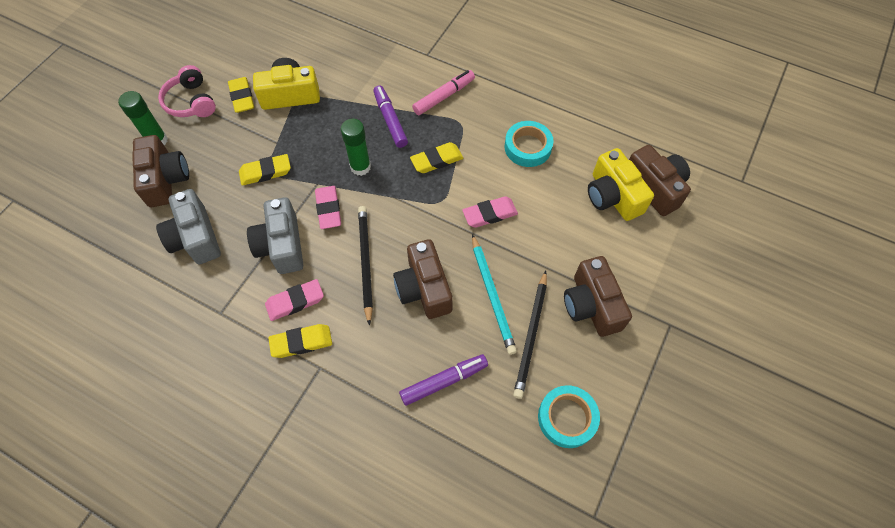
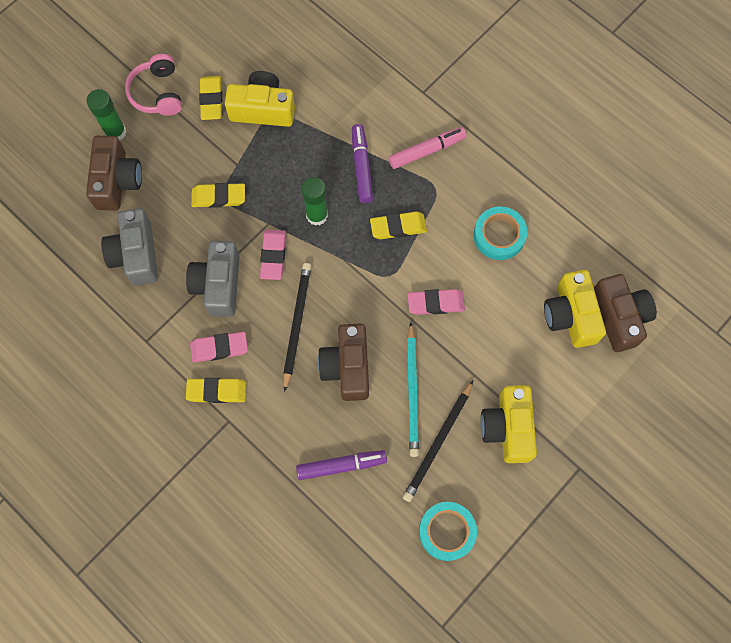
camera: 15 degrees right, 10 degrees up
(591, 305) = (507, 428): brown camera -> yellow camera

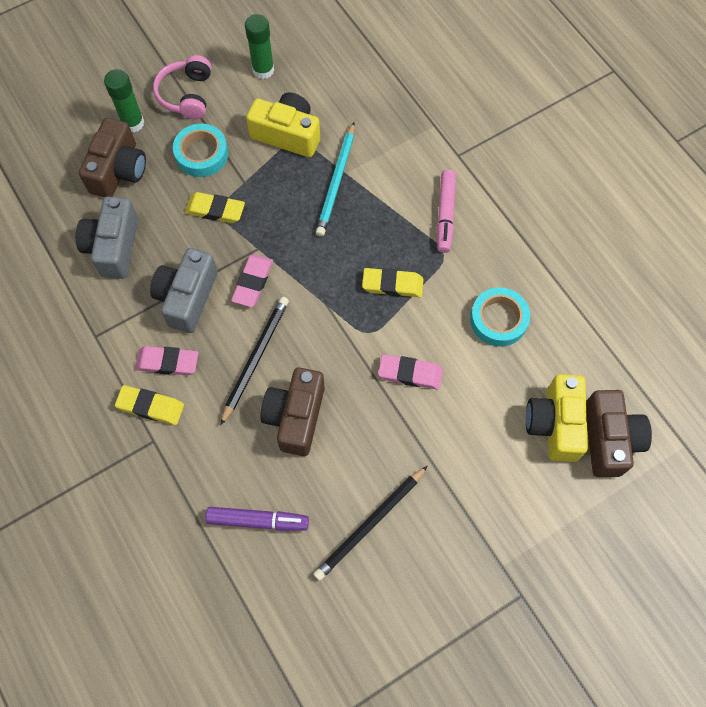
camera: 15 degrees right, 5 degrees down
(211, 100) = (238, 114): yellow eraser -> none
(317, 215) = (310, 252): green glue stick -> green glue stick (263, 70)
(361, 166) = (372, 214): purple marker -> none
(412, 392) = (358, 461): turquoise pencil -> turquoise pencil (336, 182)
(427, 151) = (445, 215): pink marker -> pink marker turned 105 degrees clockwise
(447, 531) = (352, 625): turquoise tape -> turquoise tape (201, 154)
(507, 428) = (451, 528): yellow camera -> none

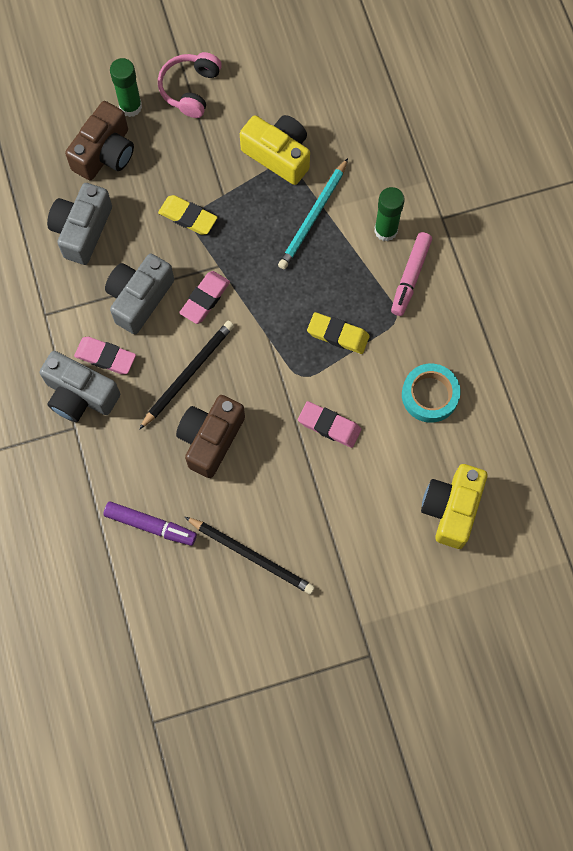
camera: 15 degrees right, 5 degrees up
(150, 406) = (80, 395): yellow eraser -> grey camera
(201, 154) = (189, 155): turquoise tape -> none
(263, 70) = (273, 80): green glue stick -> green glue stick (386, 230)
(370, 524) = (251, 556): black pencil -> black pencil turned 120 degrees counterclockwise
(609, 439) = (498, 536): brown camera -> none

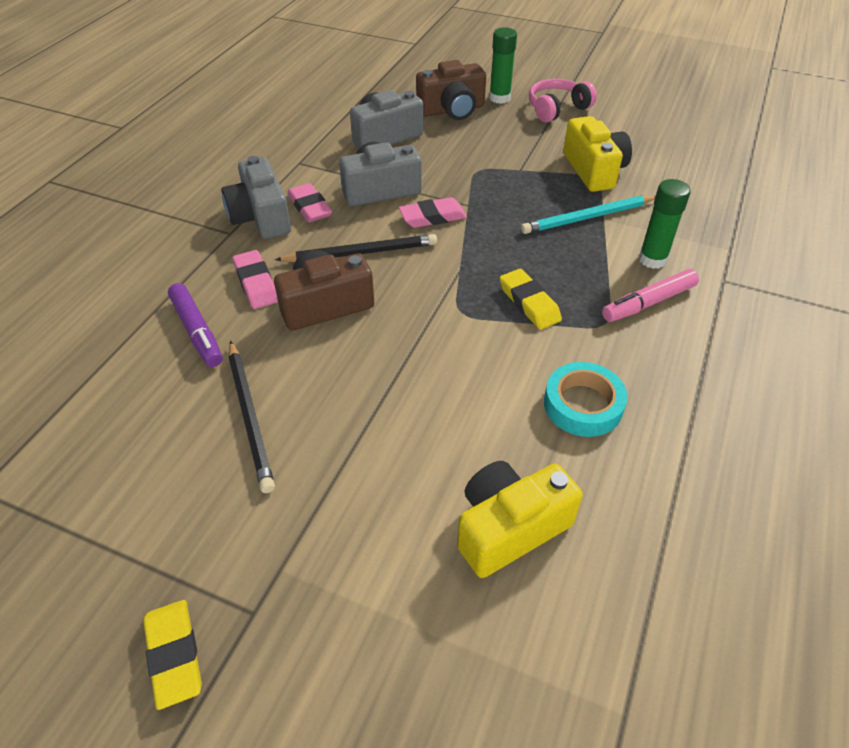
camera: 40 degrees right, 25 degrees down
(188, 217) = (475, 167): yellow eraser -> yellow eraser (174, 655)
(329, 426) = (447, 363): pink eraser -> pink eraser (256, 283)

